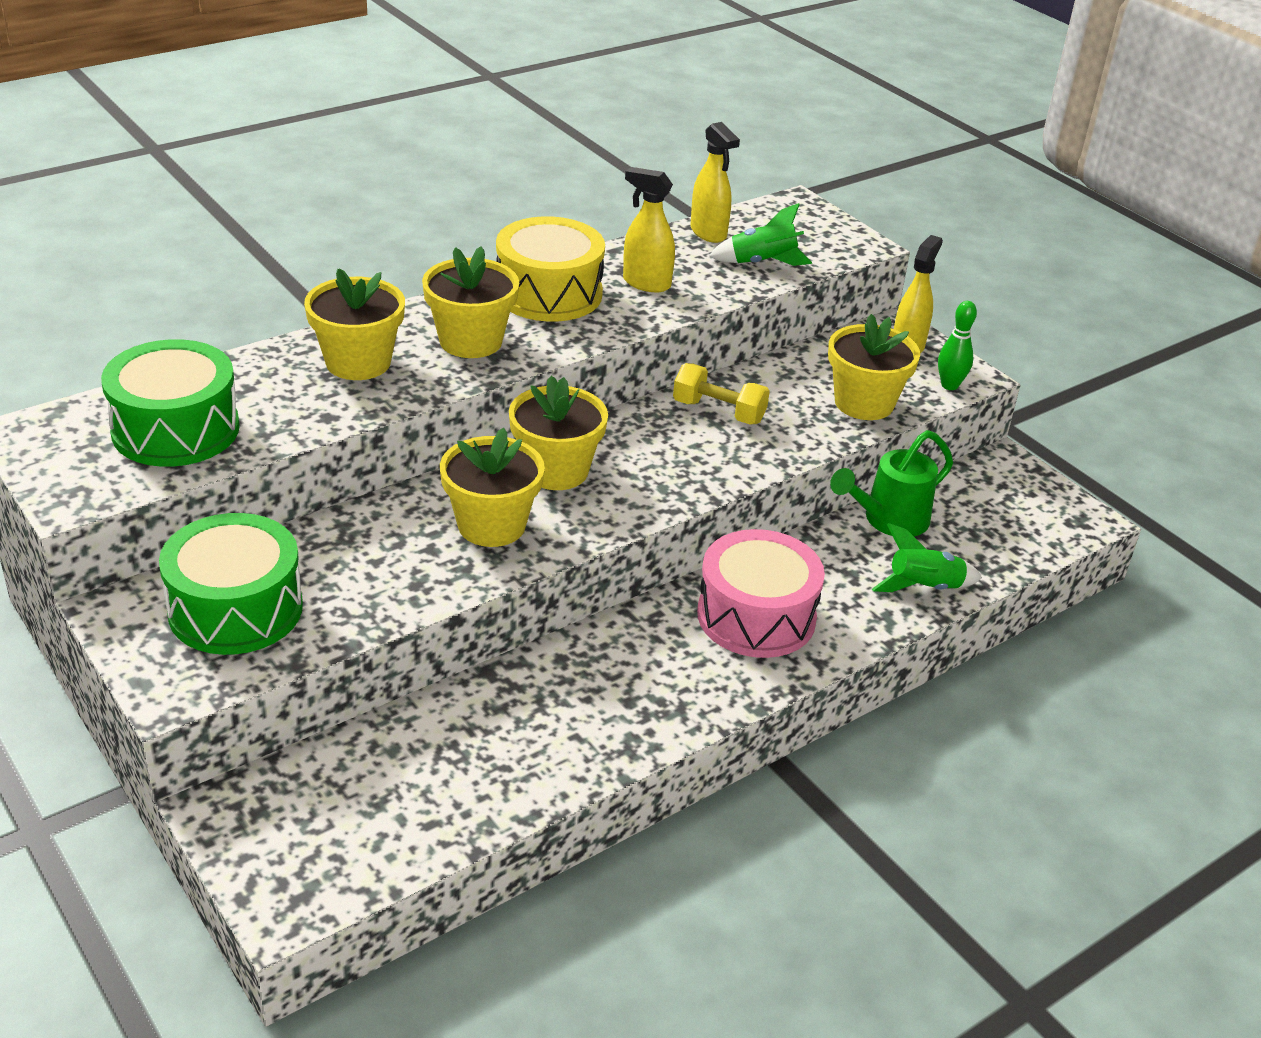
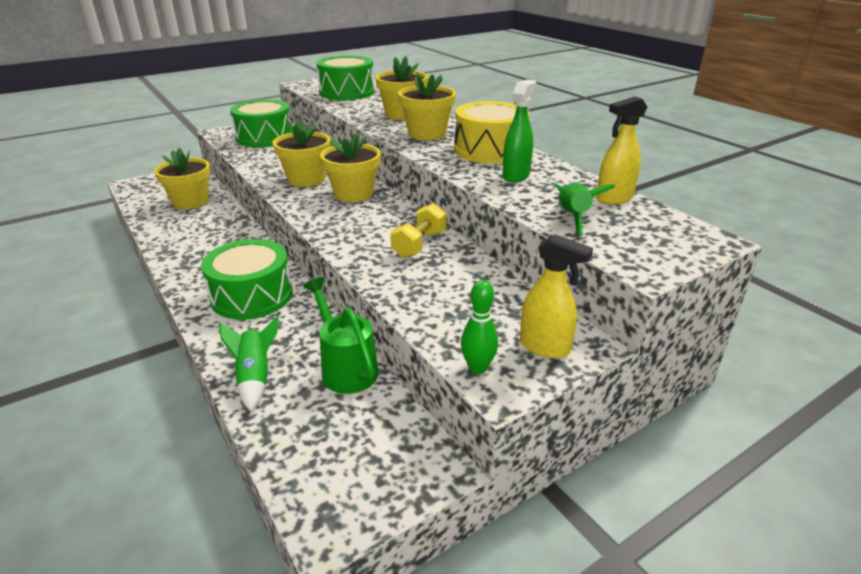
camera: 95 degrees right, 5 degrees down
(646, 283) = (516, 176): yellow spray bottle -> green spray bottle
(756, 616) = (252, 295): pink drum -> green drum
(864, 403) = (438, 310): yellow flower pot -> yellow flower pot (190, 202)

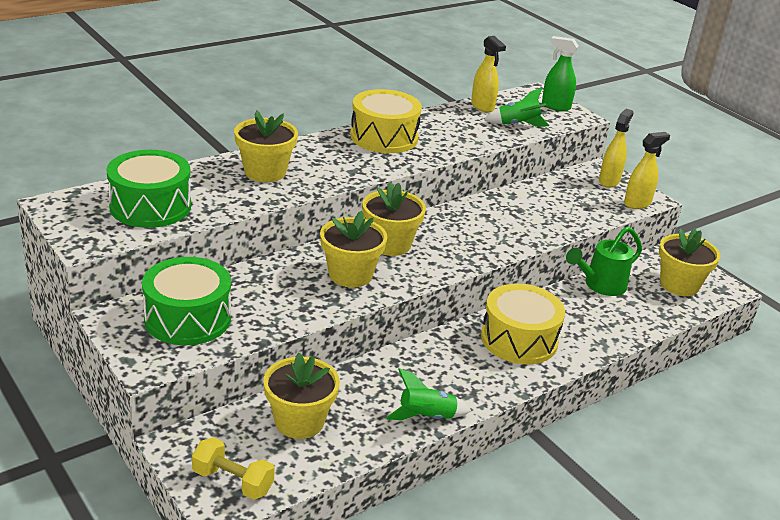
camera: 95 degrees left, 0 degrees up
(252, 295) = (519, 339): green drum -> yellow drum
(255, 377) = (626, 326): green rocket -> green rocket (427, 417)
(419, 244) = (492, 213): yellow dumbbell -> yellow dumbbell (233, 481)
(427, 134) = (336, 162): yellow flower pot -> yellow flower pot (679, 285)
(477, 368) = (637, 203): green bowling pin -> yellow spray bottle
(516, 176) = (445, 133): green spray bottle -> green spray bottle (555, 106)

